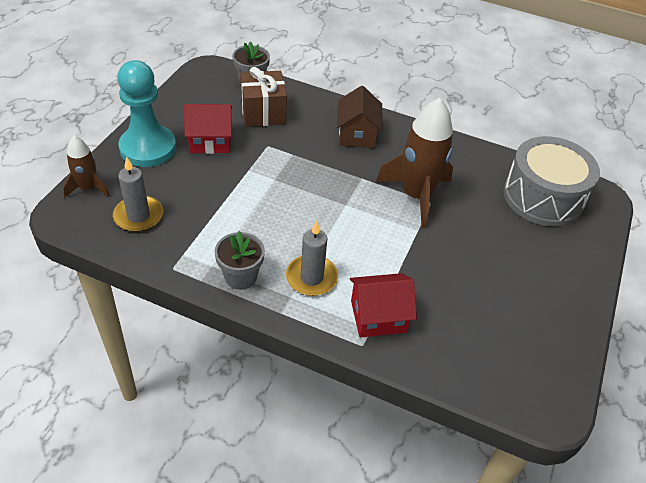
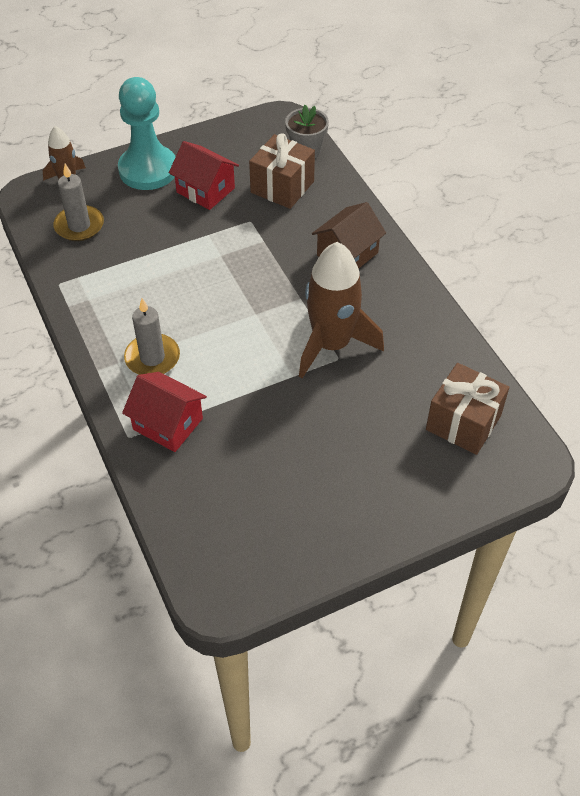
camera: 45 degrees right, 5 degrees up
(240, 277) = (99, 322): grey flower pot -> none
(543, 197) = (463, 422): grey drum -> brown gift

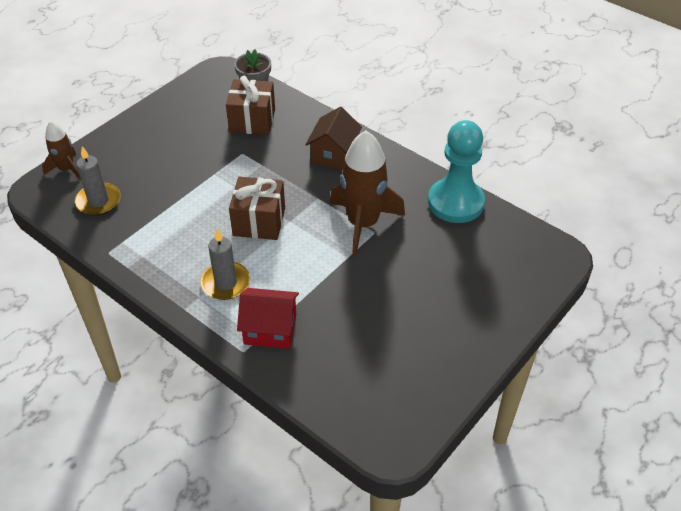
camera: 25 degrees left, 5 degrees down
(148, 170) = (132, 140): turquoise pawn -> turquoise pawn (455, 202)
(205, 190) = (191, 141): red house -> none
(463, 422) = (494, 245): brown gift -> brown gift (259, 221)

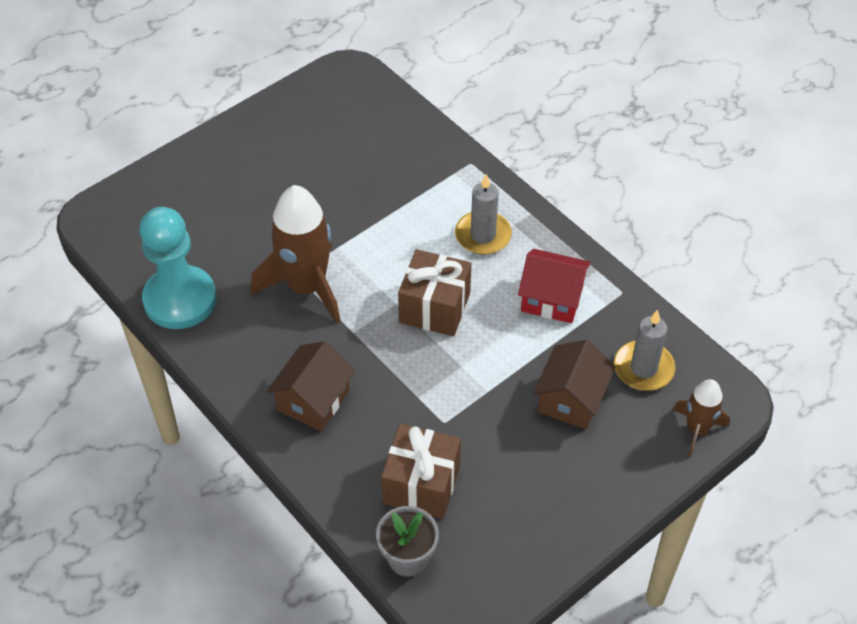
camera: 170 degrees left, 5 degrees up
(154, 176) = (571, 399): none -> brown house
(270, 329) = (440, 180): red house -> red house (552, 299)

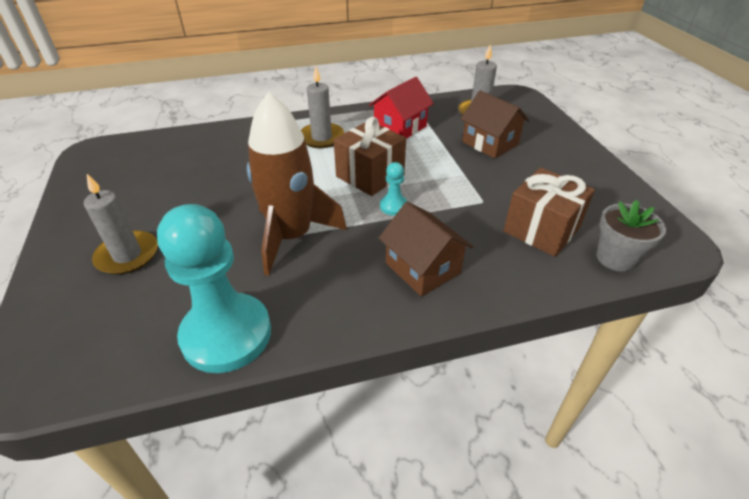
camera: 65 degrees left, 10 degrees down
(228, 190) = (127, 255): none -> grey candle
(392, 347) = (393, 206): none -> turquoise pawn
(697, 430) = (535, 109): brown rocket -> none

